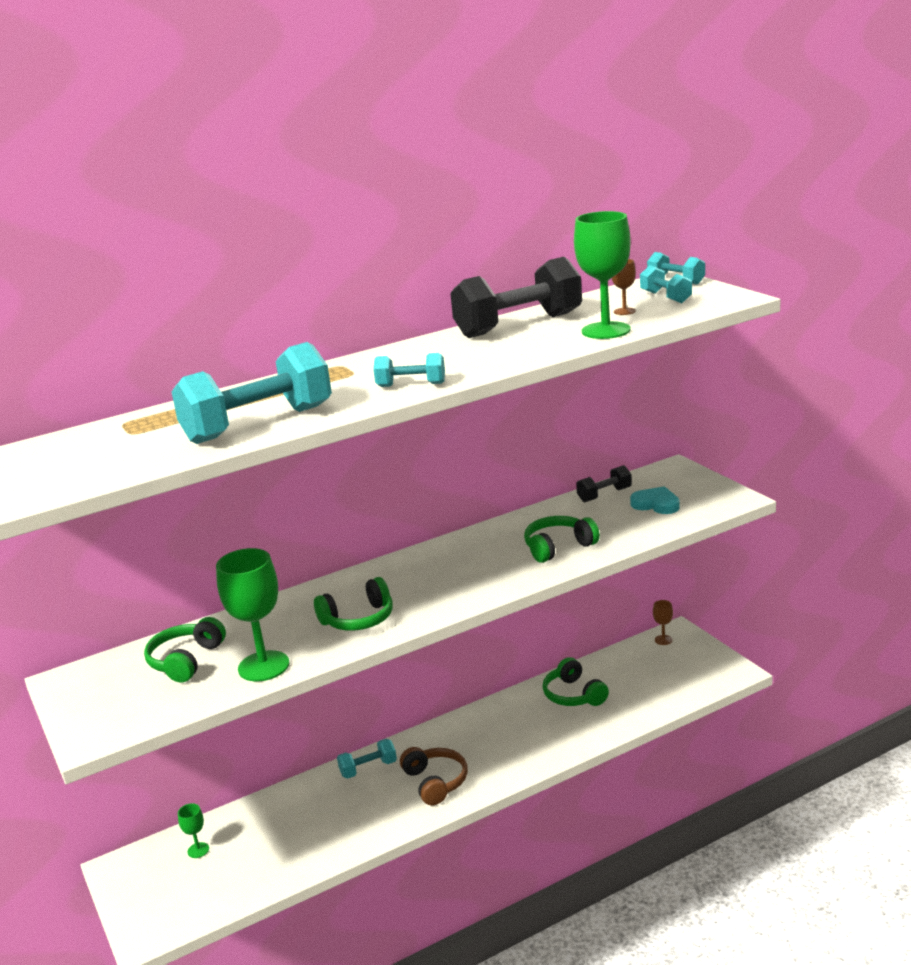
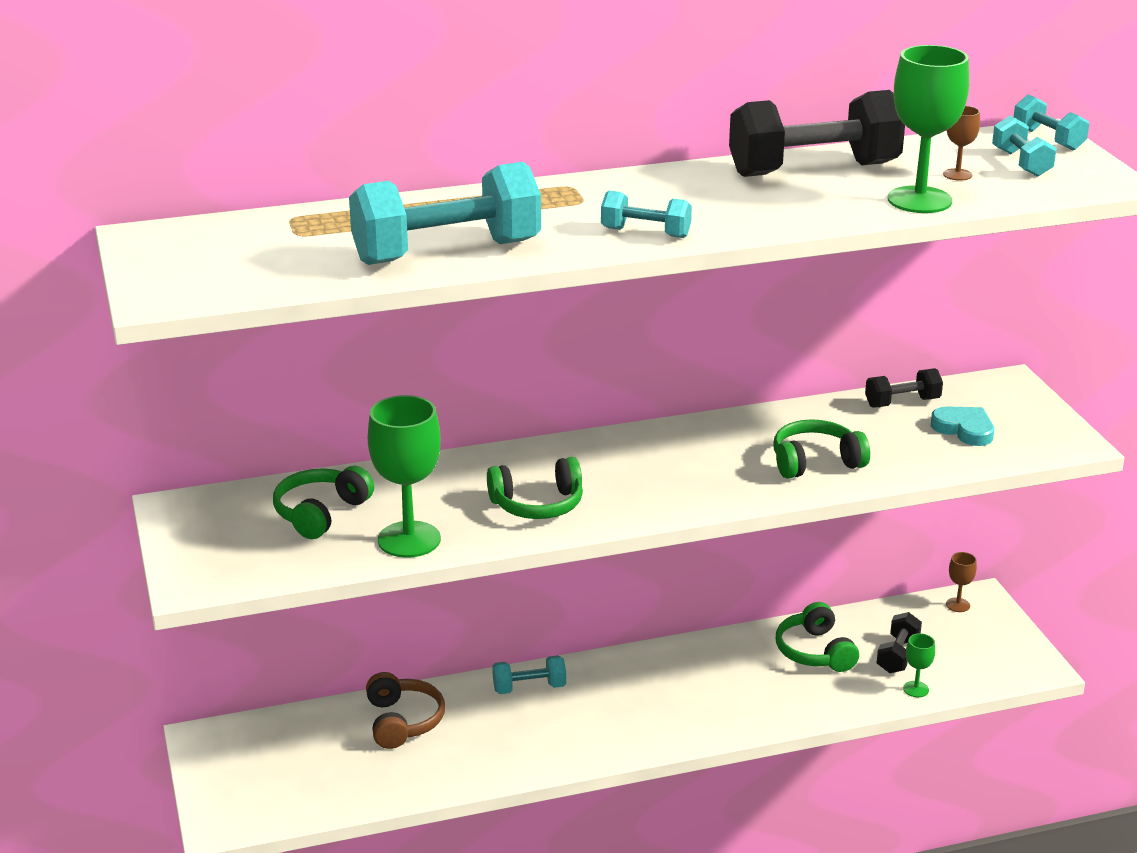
camera: 10 degrees right, 5 degrees up
(198, 850) = (302, 740): green goblet -> green goblet (916, 689)
(435, 782) = (606, 722): brown headphones -> brown headphones (403, 721)
(634, 685) = (897, 655): none -> black dumbbell

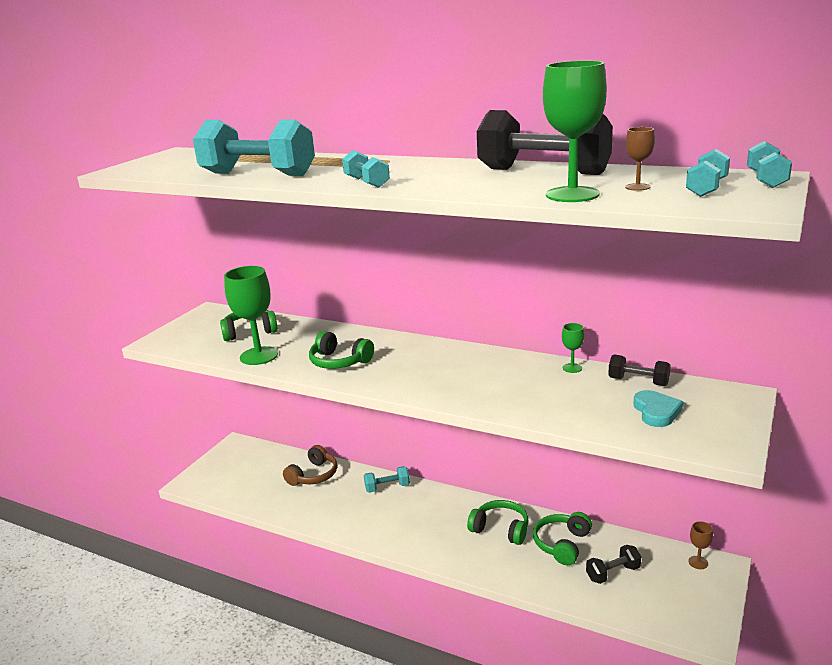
camera: 45 degrees right, 5 degrees down
(529, 688) = (387, 487): turquoise dumbbell -> turquoise dumbbell turned 45 degrees counterclockwise
(815, 462) = (521, 395): green headphones -> green headphones (501, 529)
(916, 689) = (597, 600): green goblet -> green goblet (572, 368)

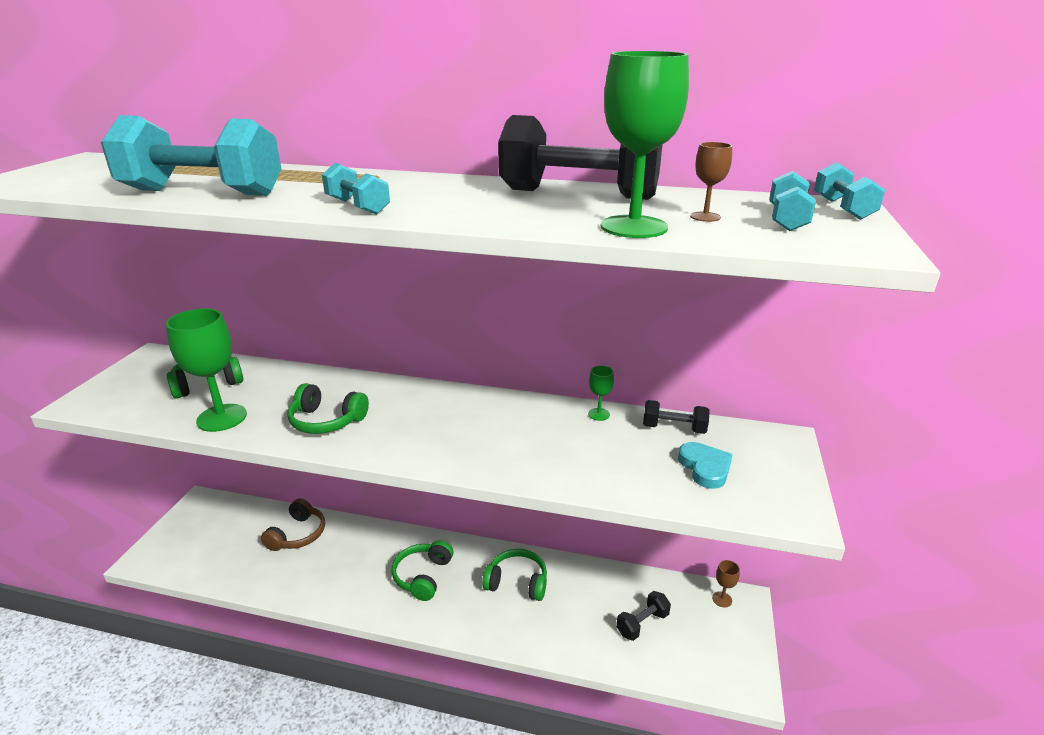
camera: 15 degrees left, 5 degrees up
(387, 487) = (385, 542): turquoise dumbbell -> none
(562, 544) = (584, 594): green headphones -> green headphones (423, 576)

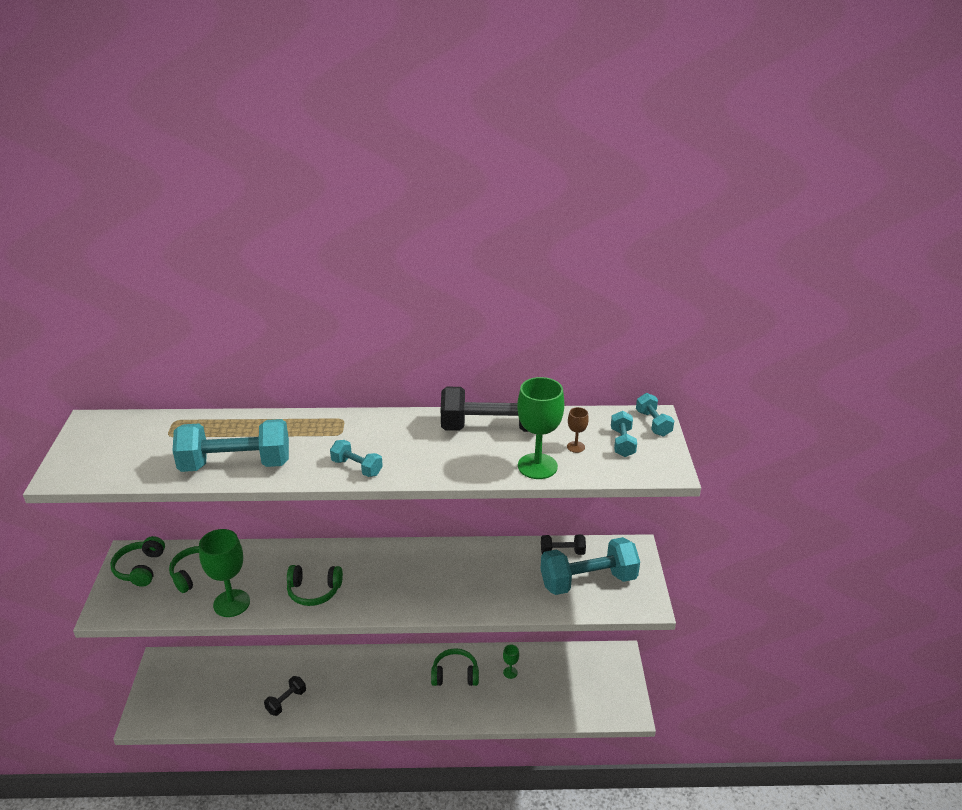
camera: 15 degrees left, 5 degrees up
(298, 534) = (263, 672): brown headphones -> none
(423, 576) = (381, 685): green headphones -> green headphones (140, 568)
(599, 414) = (508, 549): green goblet -> green goblet (510, 672)
(642, 623) = (553, 686): black dumbbell -> black dumbbell (286, 701)
(705, 468) = (588, 581): turquoise heart -> turquoise dumbbell
(722, 599) = (605, 656): brown goblet -> none

